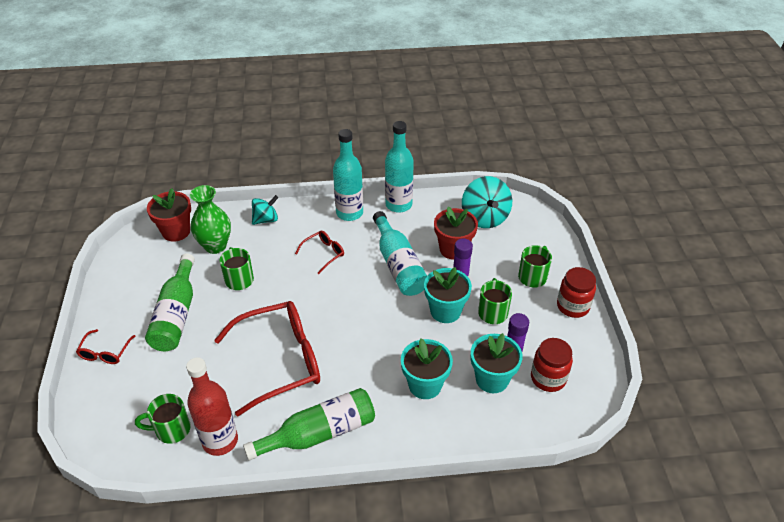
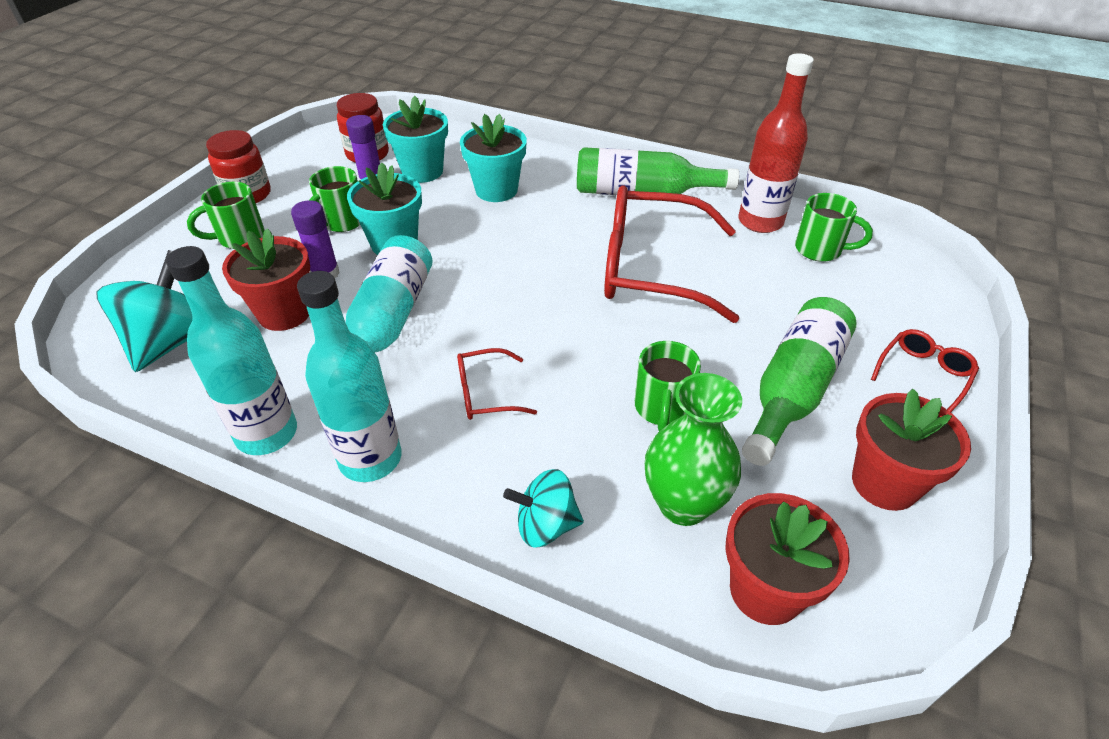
camera: 150 degrees left, 0 degrees up
(129, 286) = (884, 483): none -> red flower pot

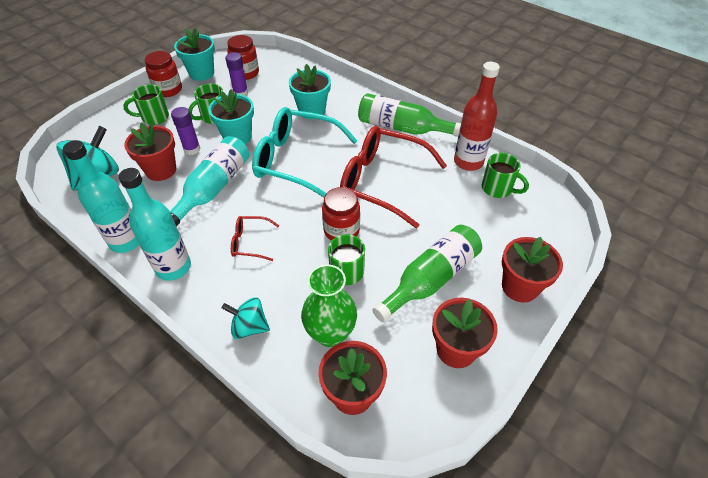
camera: 15 degrees right, 5 degrees up
(422, 171) = (273, 90): turquoise flower pot -> turquoise flower pot (201, 73)
(504, 261) = (296, 160): none -> turquoise glasses
(624, 348) = (341, 230): none -> red jar
(923, 374) = (519, 287): red glasses -> red flower pot

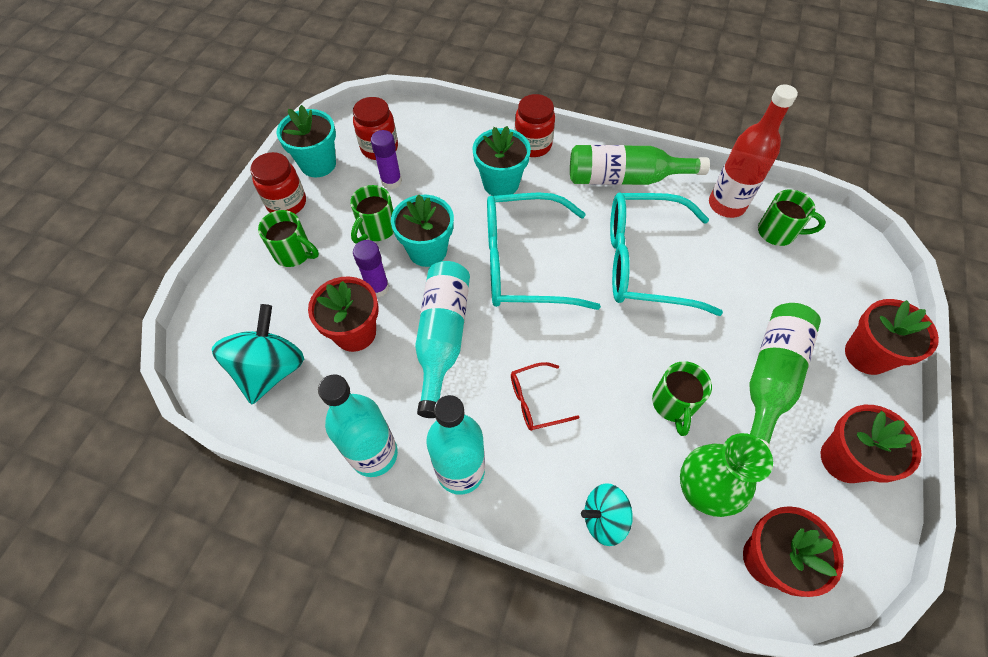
camera: 20 degrees left, 10 degrees up
(154, 118) = (294, 253): green mug -> green mug turned 120 degrees counterclockwise
(341, 230) = (635, 347): red jar -> red jar (533, 145)
(382, 181) = (644, 263): red glasses -> turquoise glasses

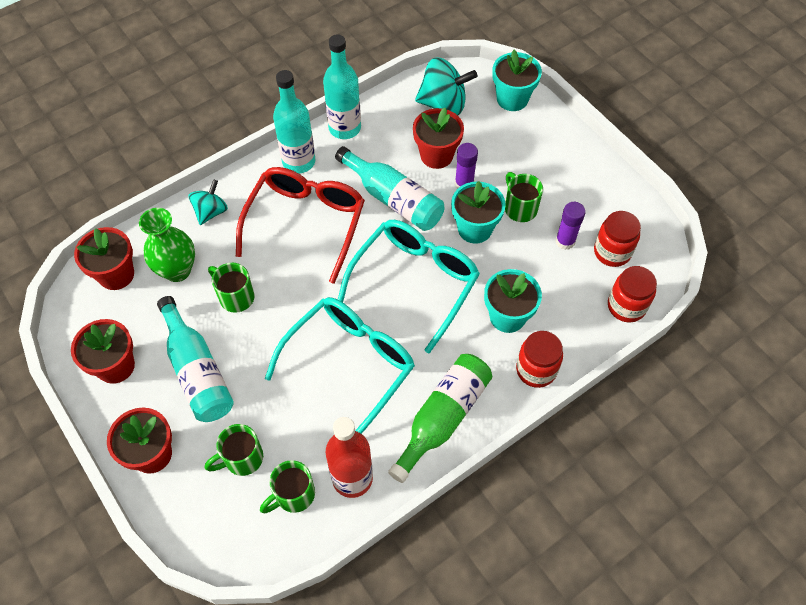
camera: 125 degrees right, 0 degrees up
(270, 369) = (443, 104): turquoise spinning top -> turquoise spinning top turned 45 degrees counterclockwise
(287, 203) = (588, 166): red jar -> red jar (626, 306)
(294, 253) = (532, 151): green mug -> green mug (242, 458)
(318, 164) = (620, 202): turquoise flower pot -> turquoise flower pot (512, 99)
(535, 401) = (306, 223): red glasses -> red glasses, size x2.22
(770, 378) = (197, 371): green bottle -> turquoise bottle

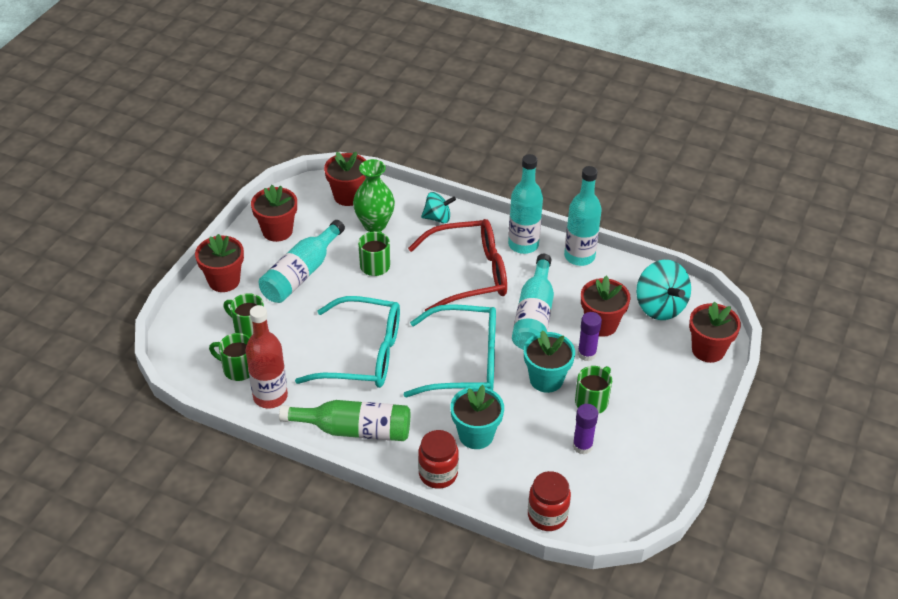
camera: 60 degrees right, 15 degrees down
(512, 99) = (708, 350): turquoise flower pot -> red flower pot
(612, 252) = (597, 484): red jar -> none

